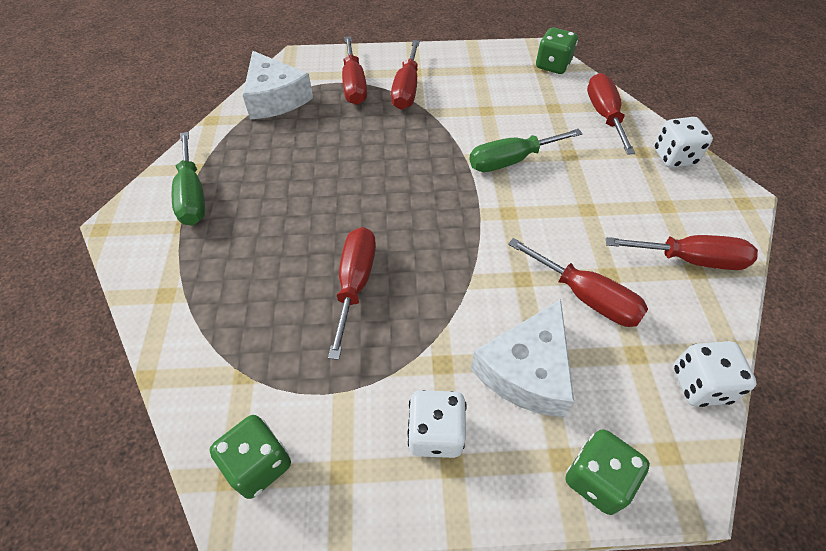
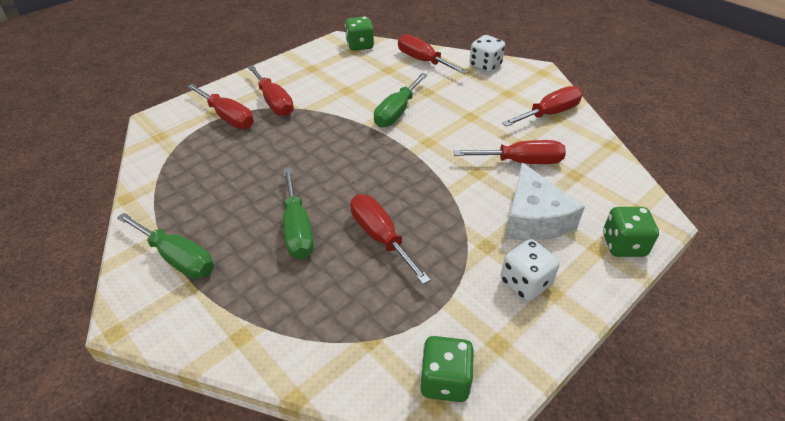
camera: 40 degrees left, 10 degrees down
(275, 98) = (169, 156): white cheese -> none
(298, 228) = (297, 229): none -> green screwdriver
(700, 384) = (617, 170): white dice -> none

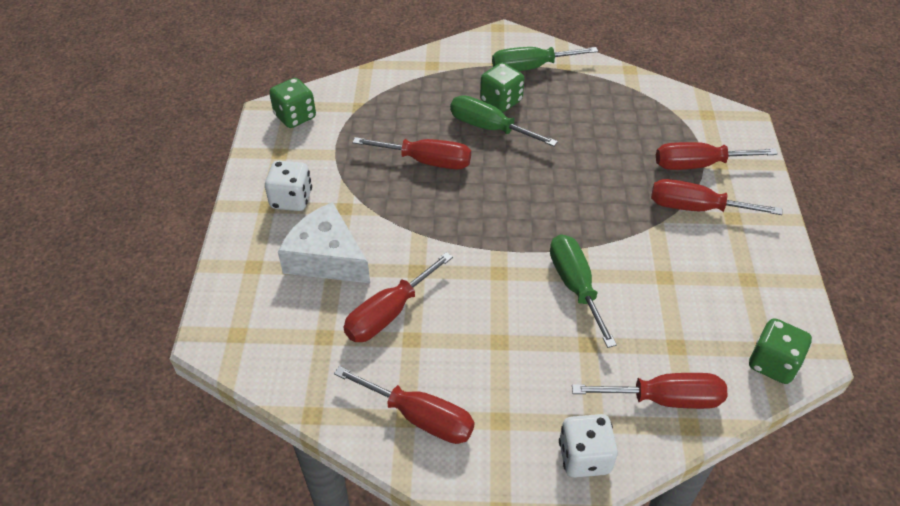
camera: 135 degrees right, 5 degrees up
(549, 114) = (420, 417): red screwdriver -> red screwdriver turned 75 degrees counterclockwise
(623, 245) = (233, 283): green dice -> green dice (501, 101)

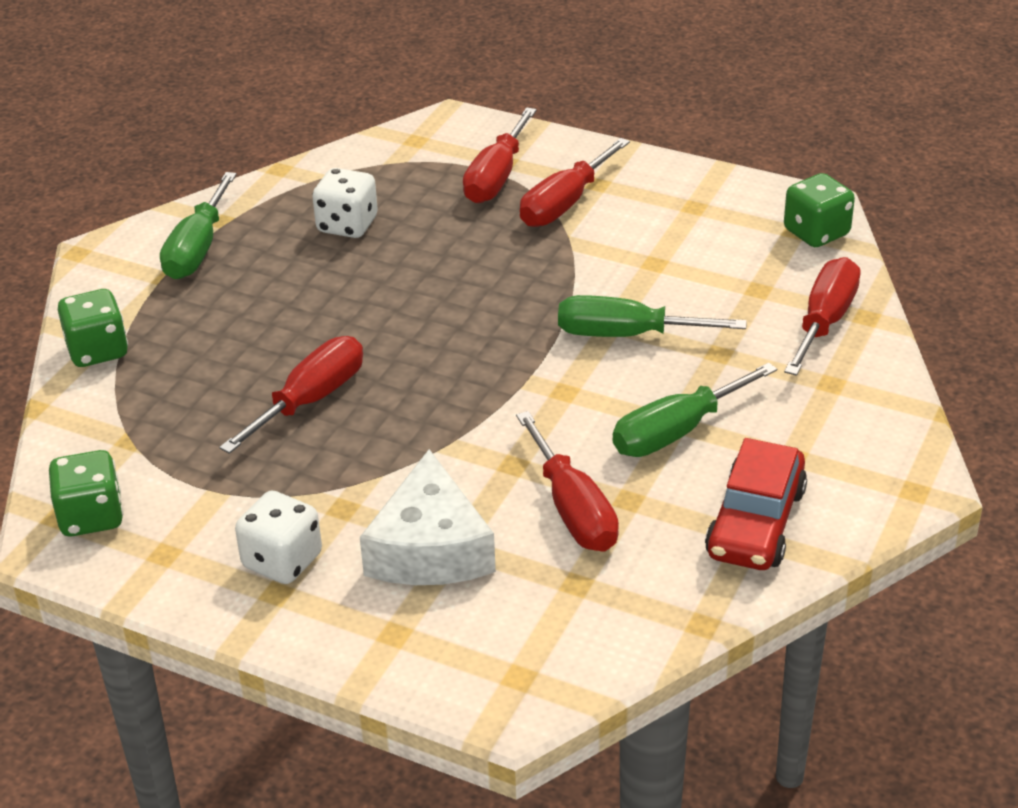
camera: 65 degrees left, 10 degrees down
(326, 257) = (430, 548): white cheese -> white cheese turned 60 degrees counterclockwise
(420, 417) = (755, 522): red screwdriver -> red car
(489, 128) = (290, 323): green screwdriver -> green screwdriver (676, 432)
(501, 101) = (244, 296): green dice -> green dice (97, 351)
(584, 457) = (872, 405): white dice -> white dice (347, 225)

